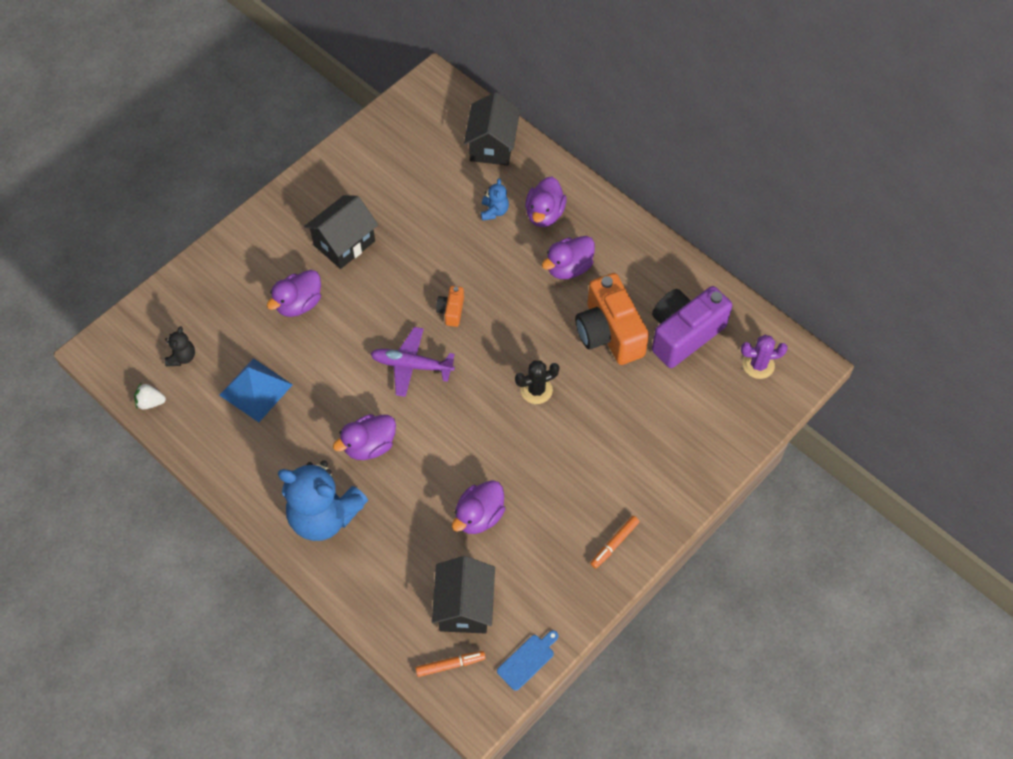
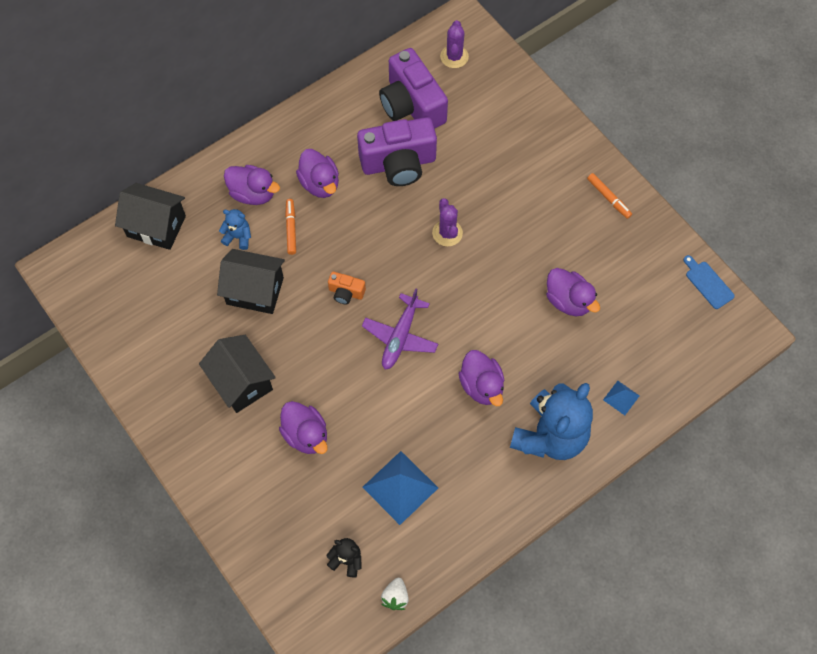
camera: 80 degrees left, 5 degrees up
(375, 580) = (621, 397): none -> blue pyramid
(450, 665) = (707, 345): orange marker -> orange marker (291, 229)
(464, 606) = (654, 326): black house -> black house (255, 291)
(536, 390) = (447, 233): black cactus -> purple cactus
(609, 333) = (398, 163): orange camera -> purple camera

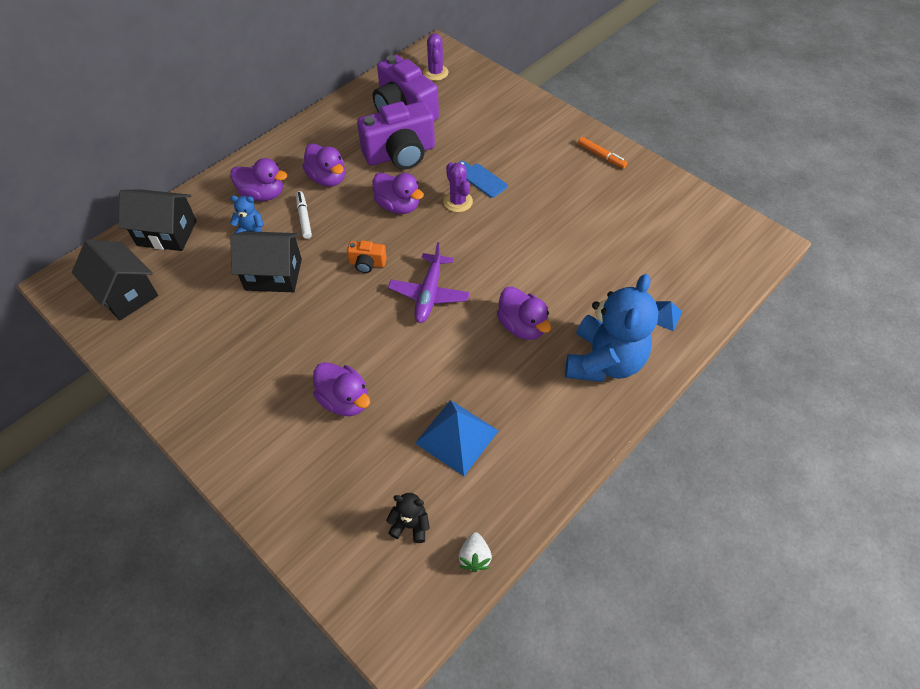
camera: 10 degrees left, 10 degrees down
(241, 382) = (267, 359): black house -> black house (126, 294)
(291, 229) = (304, 218): orange marker -> white marker
(568, 301) = (588, 240): purple duck -> purple duck (398, 206)
(708, 283) = (714, 209): blue cutting board -> blue cutting board (482, 179)

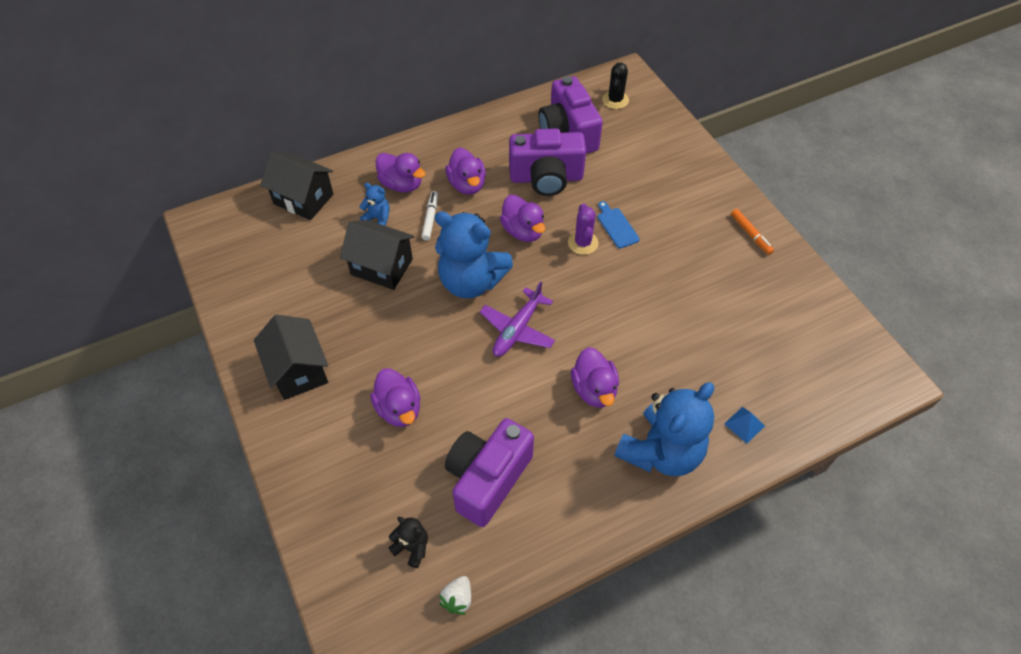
camera: 20 degrees right, 0 degrees up
(126, 294) = (248, 247): black house -> black house (298, 370)
(367, 263) = (471, 281): orange camera -> blue teddy bear
(435, 73) = (615, 100): purple cactus -> black cactus
(457, 436) = (487, 479): blue pyramid -> purple camera

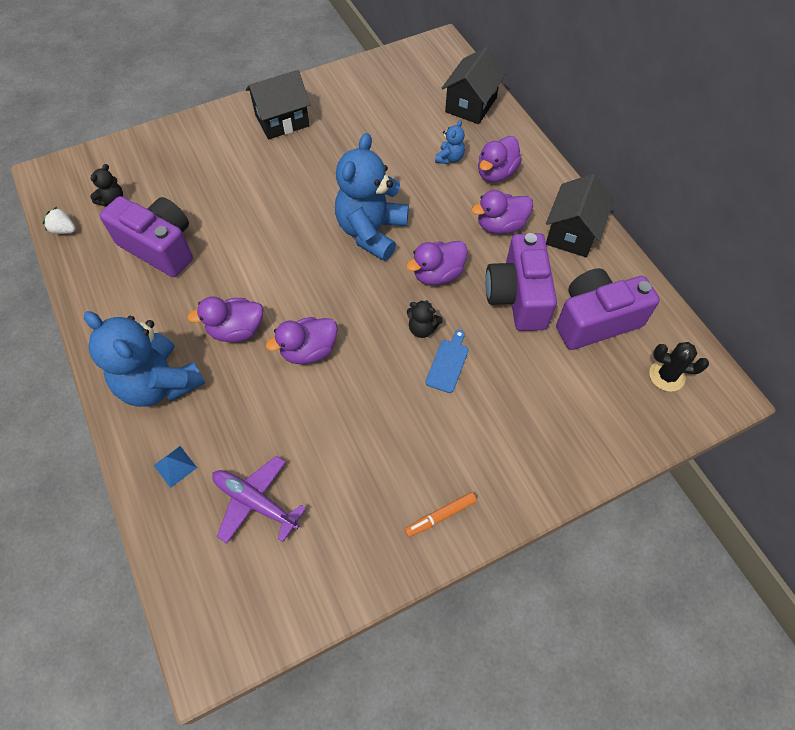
camera: 90 degrees right, 5 degrees up
(381, 267) = (390, 165): black house -> black house (572, 233)
(399, 409) = (236, 186): purple duck -> purple duck (309, 351)
(430, 218) = (451, 197): white marker -> none
(517, 329) = (311, 269): purple plane -> purple plane (255, 502)
(583, 243) = (422, 328): purple cactus -> black teddy bear
(616, 226) = (448, 363): blue cutting board -> blue cutting board turned 45 degrees counterclockwise

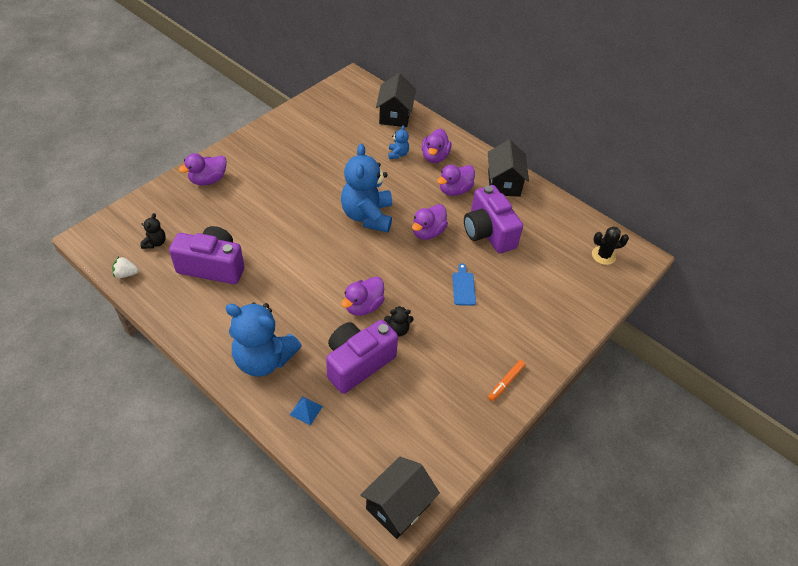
camera: 25 degrees left, 10 degrees down
(236, 330) = (303, 307): purple duck -> purple duck (208, 180)
(255, 502) = (377, 414): purple plane -> none
(282, 120) = (261, 155): black house -> black house (398, 506)
(422, 328) = (435, 270): black teddy bear -> black teddy bear (398, 329)
(595, 320) = (544, 234): purple camera -> purple camera (358, 363)

